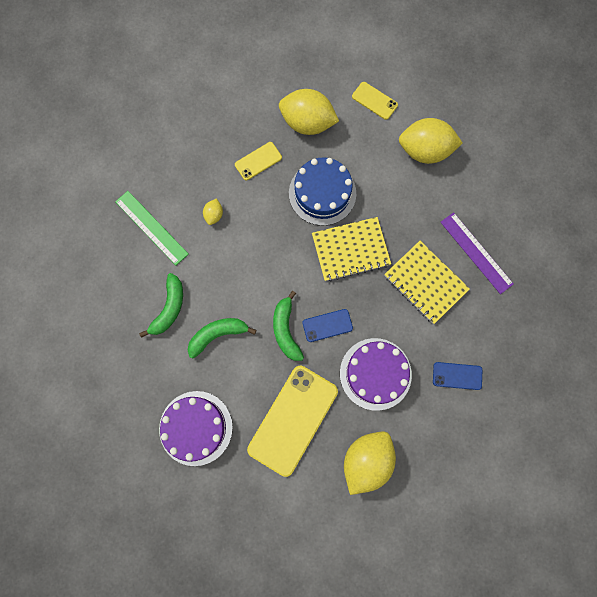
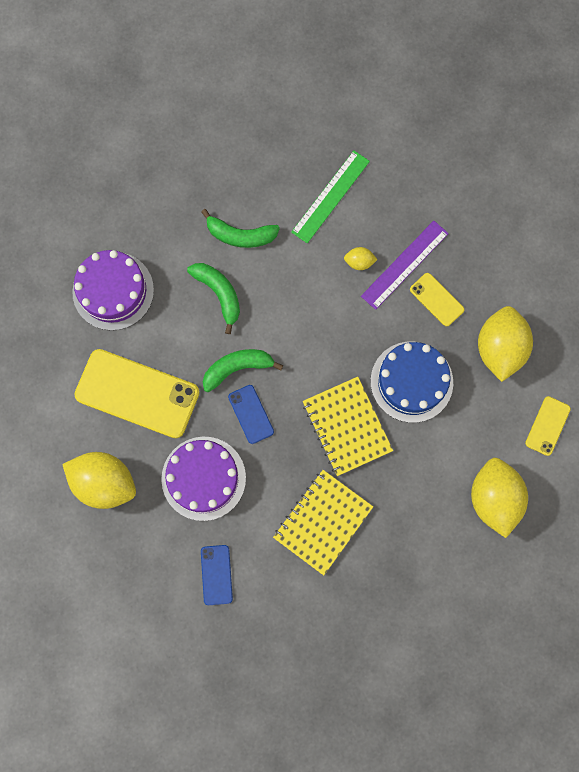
camera: 80 degrees right, 0 degrees up
(476, 252) = (372, 580): purple ruler -> purple ruler (405, 265)

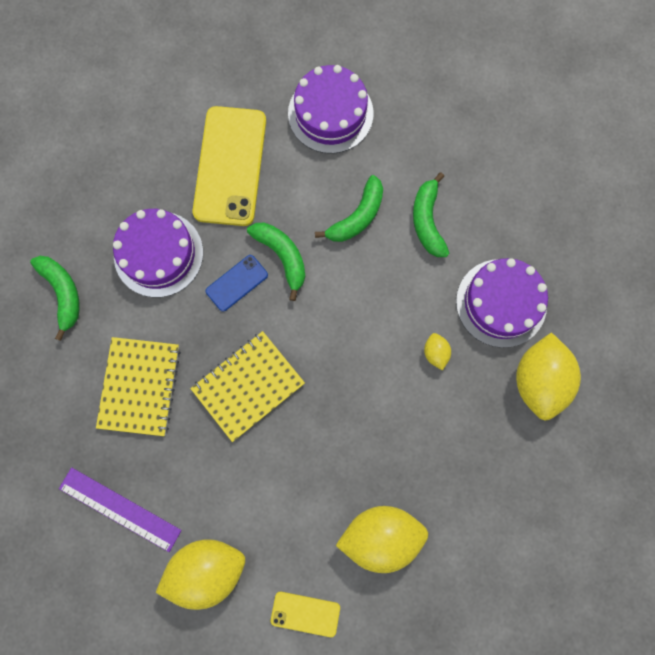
camera: 75 degrees right, 0 degrees up
(104, 482) = (132, 161): yellow lemon -> yellow lemon (539, 380)
(216, 575) = (63, 293): blue phone -> green banana
(322, 522) = (140, 386): yellow notebook -> yellow notebook turned 75 degrees clockwise
(330, 196) = (501, 303): green ruler -> purple cake
(405, 265) = (447, 404): purple ruler -> purple ruler (120, 509)
(411, 381) = (316, 444): blue cake -> none
(436, 299) = (418, 449): yellow phone -> none

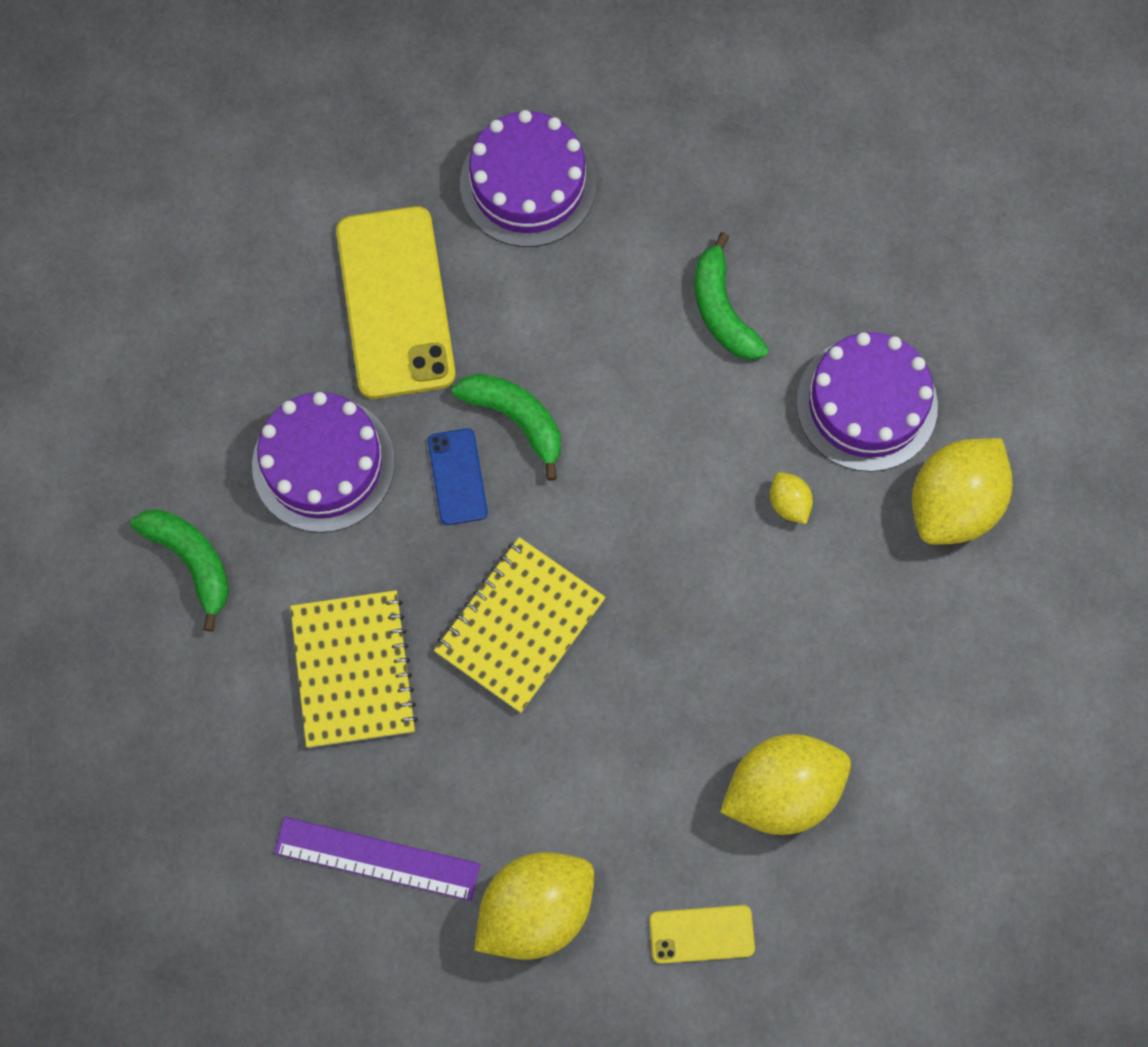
camera: 15 degrees left, 5 degrees down
(237, 283) = (457, 477): blue phone -> blue phone turned 45 degrees counterclockwise
(357, 216) = (613, 330): green banana -> none
(539, 380) = (953, 504): yellow lemon -> yellow lemon turned 45 degrees clockwise

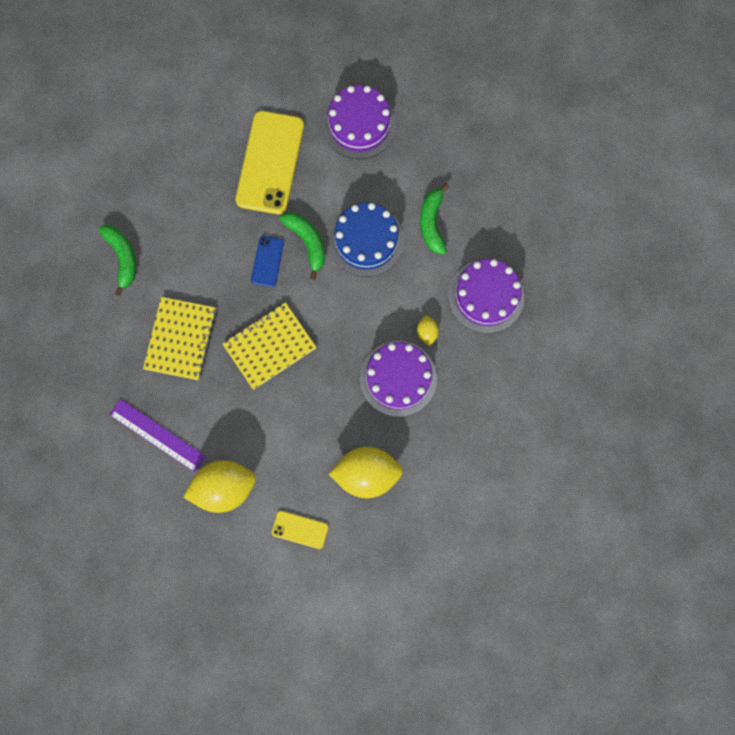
camera: 20 degrees right, 5 degrees up
(323, 464) = (204, 232): purple cake -> purple cake (398, 378)
(619, 380) = (366, 240): none -> blue cake
(953, 504) = (510, 362): yellow lemon -> none

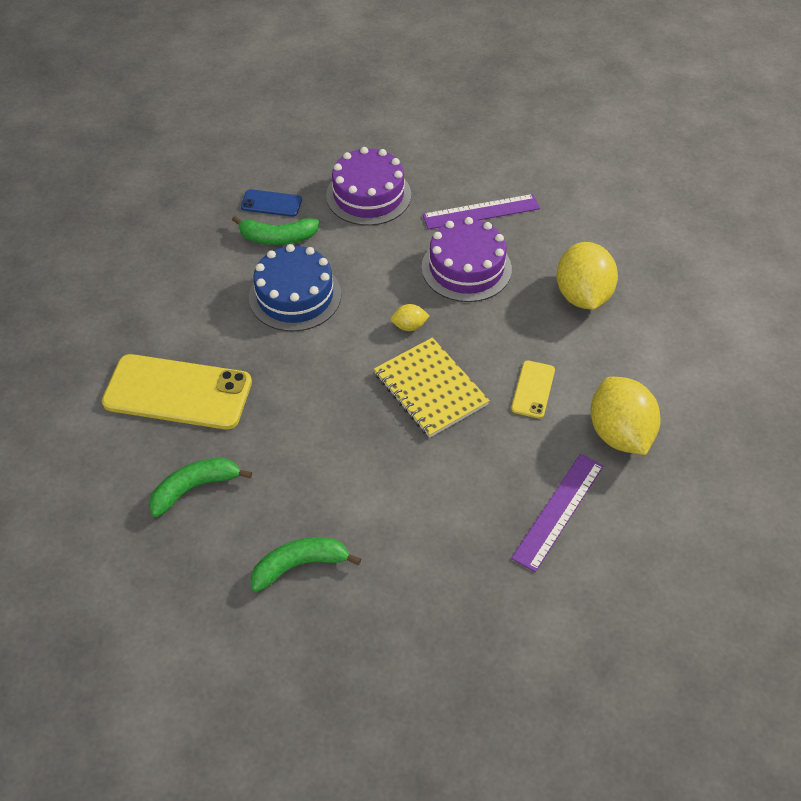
camera: 90 degrees left, 25 degrees down
(180, 339) = (422, 488): yellow notebook -> none
(267, 261) = (315, 393): blue phone -> blue phone (271, 203)
(300, 529) = (657, 356): yellow phone -> yellow phone (533, 389)
(307, 242) = (293, 352): green banana -> green banana (195, 488)
(359, 124) = (140, 302): purple cake -> none
(427, 333) = (411, 243): yellow lemon -> yellow lemon (409, 326)
(467, 394) = (481, 212): none -> purple ruler

